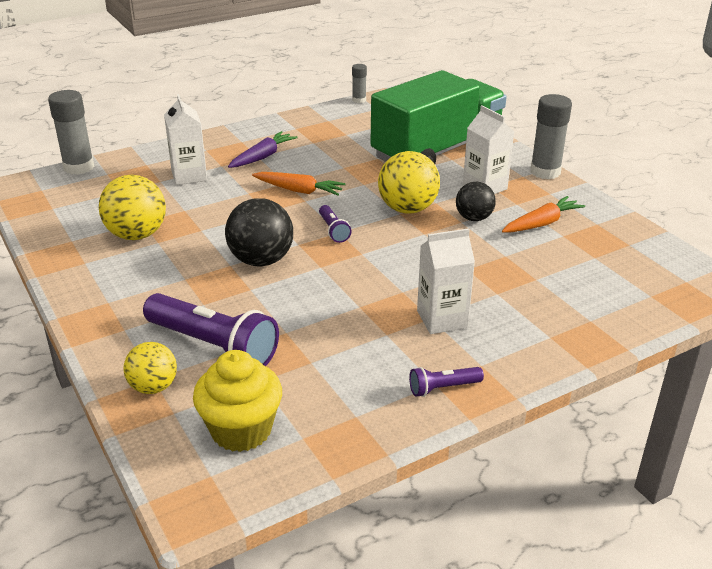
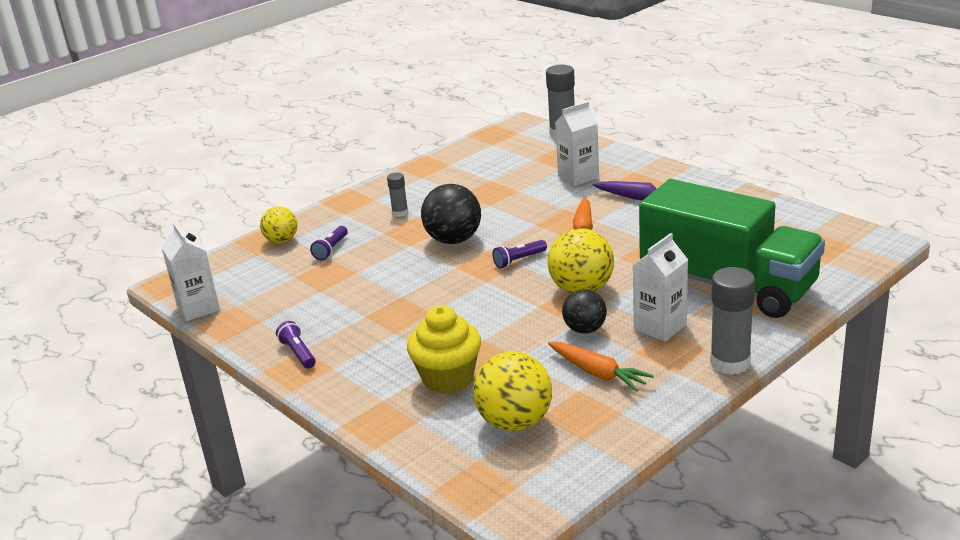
camera: 80 degrees right, 5 degrees down
(137, 235) = (469, 183): yellow ball -> yellow ball (515, 422)
(213, 346) = (331, 249): purple flashlight -> purple flashlight, size x0.47
(241, 430) = (241, 281): yellow cupcake -> yellow cupcake (448, 378)
(359, 100) = (823, 216): grey glue stick -> grey glue stick (400, 213)
(442, 319) = (394, 338): white carton -> white carton (198, 308)

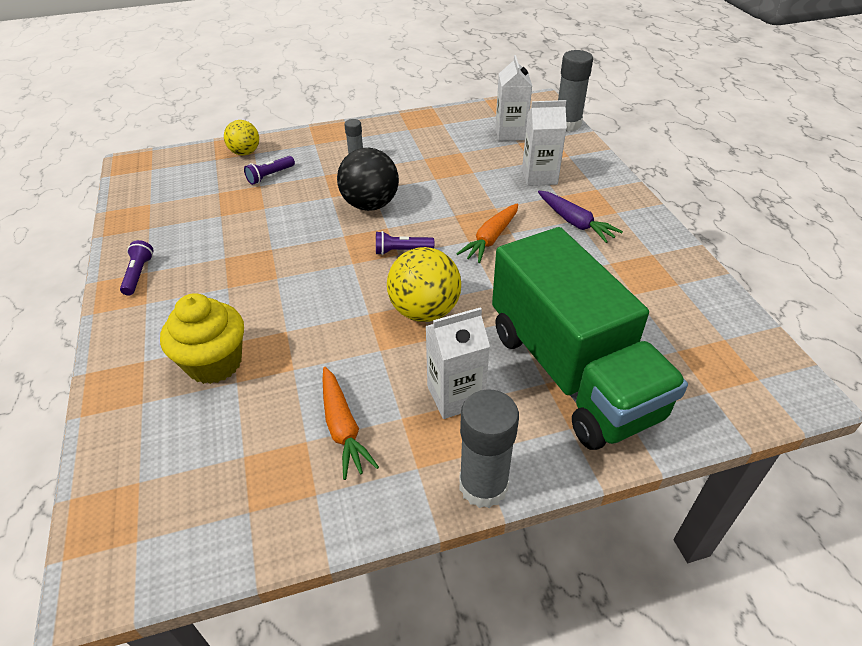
camera: 25 degrees right, 15 degrees up
(198, 308) = (124, 195): white carton -> white carton (510, 133)
(515, 422) = (214, 451): yellow ball -> none
(585, 329) = (383, 363): black ball -> none

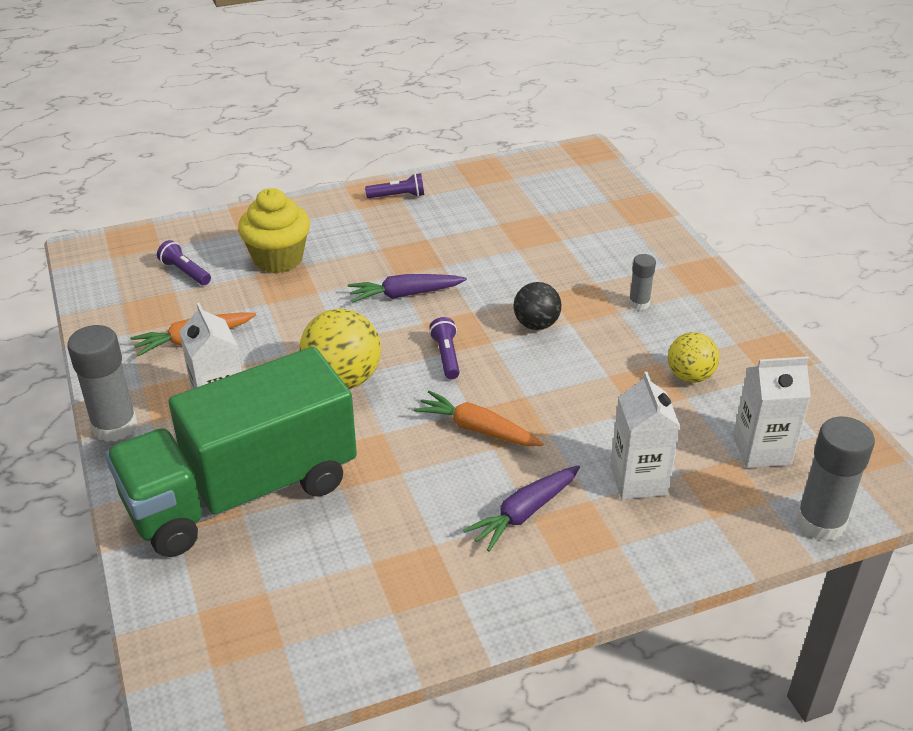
camera: 85 degrees right, 5 degrees down
(245, 153) = (629, 218): yellow ball -> yellow ball (690, 376)
(270, 176) = (582, 243): purple flashlight -> purple flashlight (185, 272)
(309, 272) = (405, 294): none -> purple carrot
(370, 205) = (536, 324): black ball -> black ball, size x0.63

